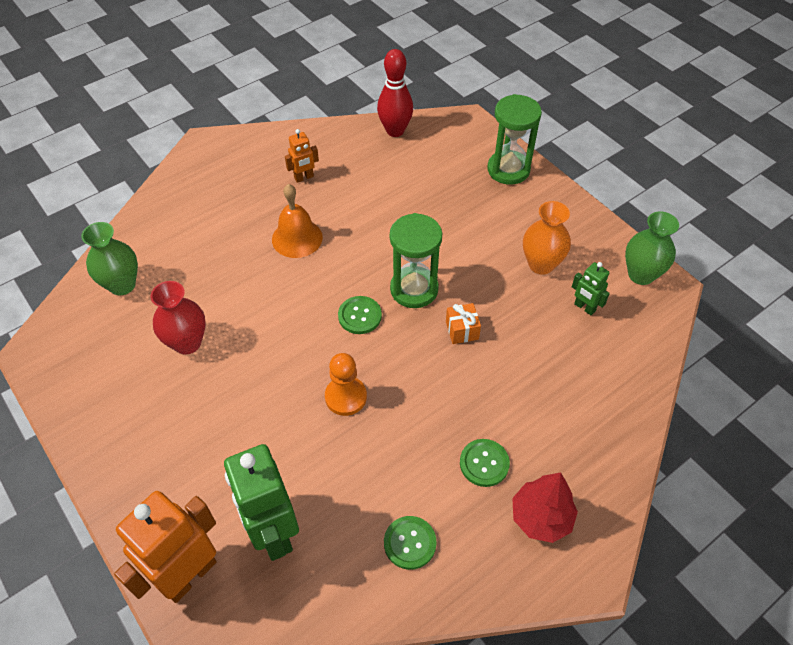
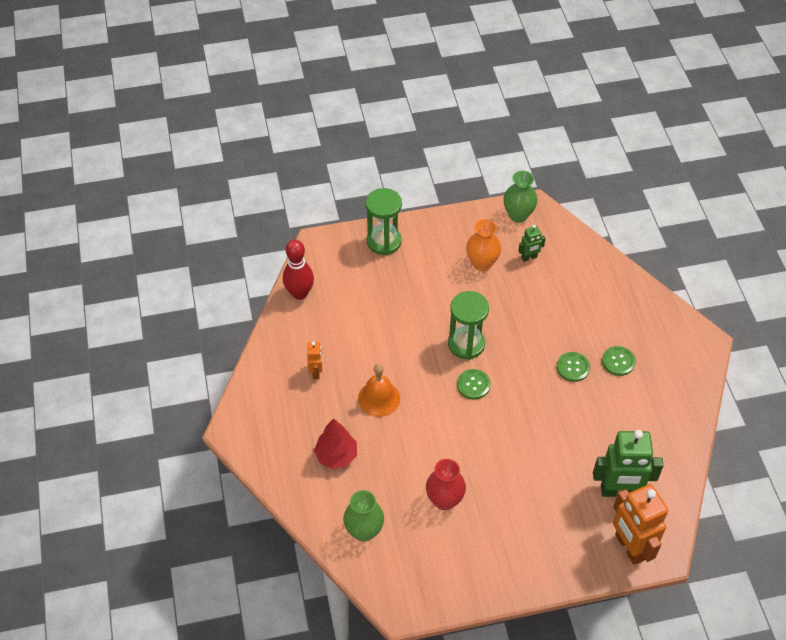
camera: 65 degrees left, 0 degrees up
(346, 397) = (537, 417): orange pawn -> none
(410, 543) = (654, 421): green button -> green button (573, 367)
(462, 330) = (514, 331): orange gift -> none
(541, 517) = (664, 349): red tree -> red tree (336, 456)

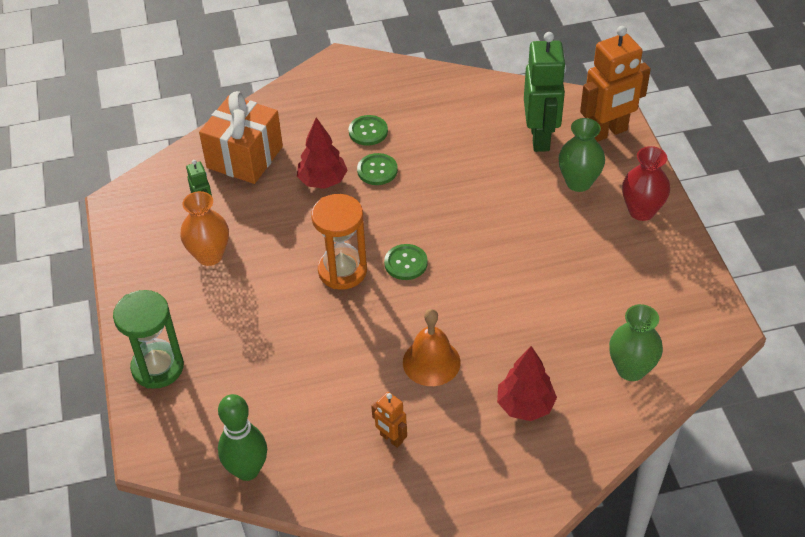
camera: 90 degrees left, 5 degrees down
(299, 293) = (247, 470): red bowling pin -> green bowling pin
(316, 372) = (391, 438): orange robot -> orange robot turned 135 degrees counterclockwise
(444, 500) = (575, 289): red vase -> red vase (641, 211)
(466, 344) = (342, 271): green hourglass -> orange hourglass
(518, 215) = (130, 218): green vase -> green vase (578, 182)
(559, 331) = (323, 181): none -> red tree
(584, 279) = (244, 157): none -> orange gift

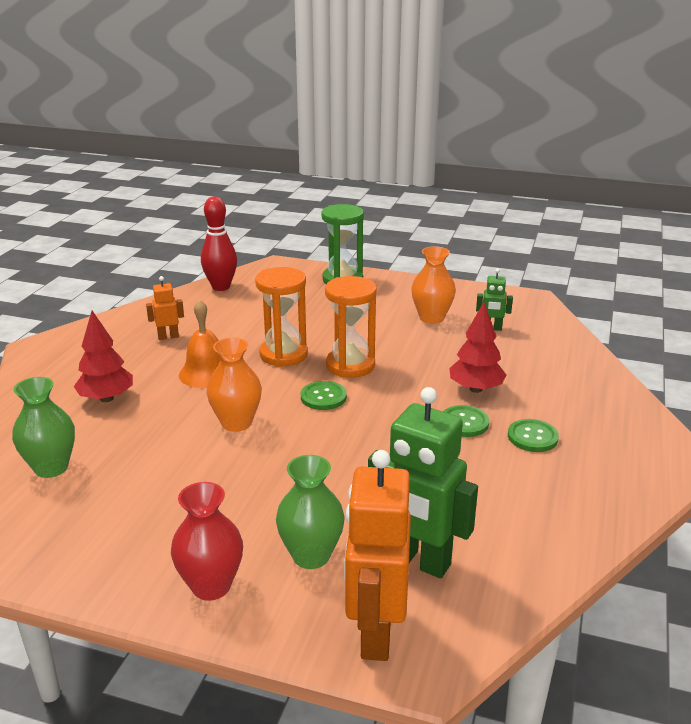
camera: 120 degrees right, 20 degrees down
(244, 157) = (545, 360): orange gift -> none
(247, 470) = (221, 287): green bowling pin -> red bowling pin
(358, 326) = (283, 354): none -> orange hourglass
(484, 295) = (236, 423): none -> orange vase

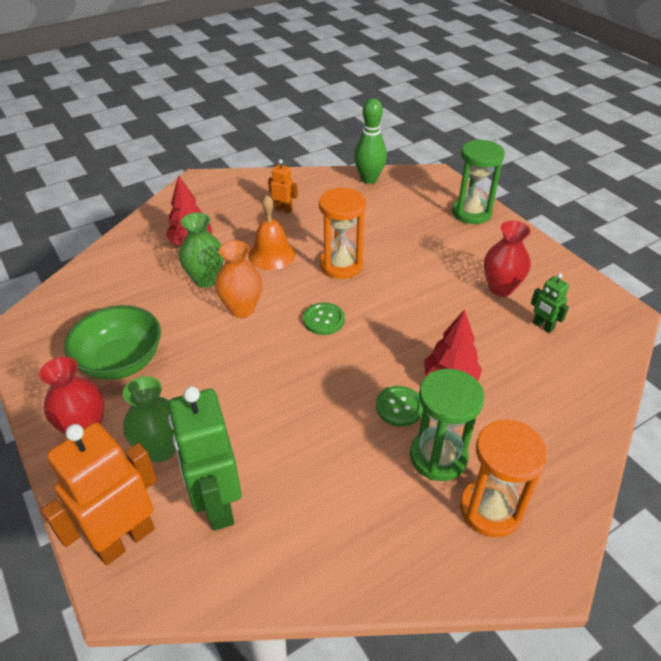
camera: 40 degrees right, 15 degrees up
(51, 468) = (106, 282): green vase -> green vase (206, 279)
(169, 518) = (121, 361): none -> green bowl
(221, 287) = (369, 179): red bowling pin -> green bowling pin
(350, 365) = (377, 301): orange hourglass -> orange hourglass (490, 509)
(431, 318) = (500, 288): orange vase -> red vase
(532, 437) = (438, 457): green button -> green hourglass

